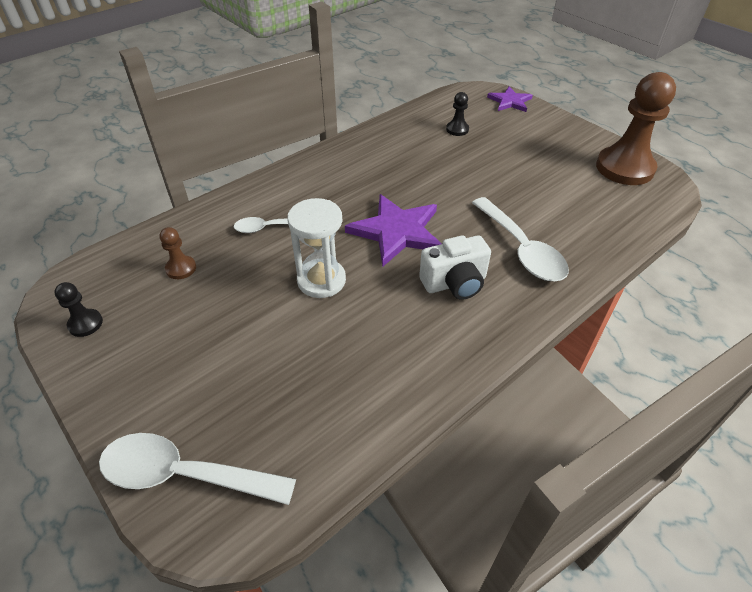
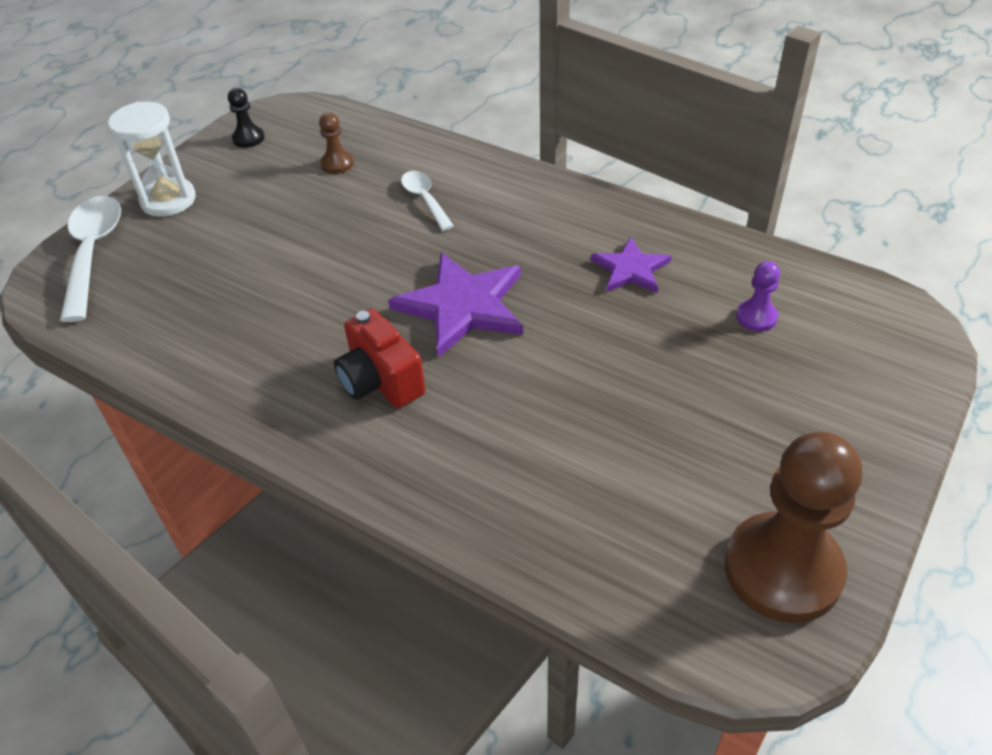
camera: 75 degrees right, 0 degrees up
(321, 280) = (350, 265): white hourglass -> white hourglass (168, 200)
(455, 283) = (380, 381): white camera -> red camera
(457, 129) = (756, 317): black pawn -> purple pawn
(510, 101) = (907, 369): purple star -> purple star (630, 269)
(521, 249) = (476, 441): white spoon -> none

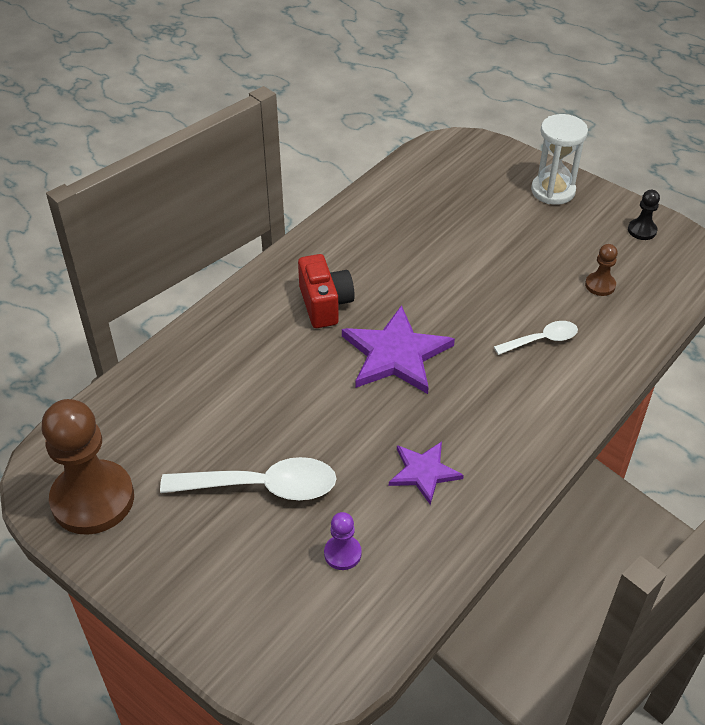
camera: 95 degrees right, 0 degrees up
(93, 253) = (490, 160): white spoon -> white spoon (262, 486)
(380, 381) = (325, 304): red camera -> red camera turned 105 degrees clockwise

